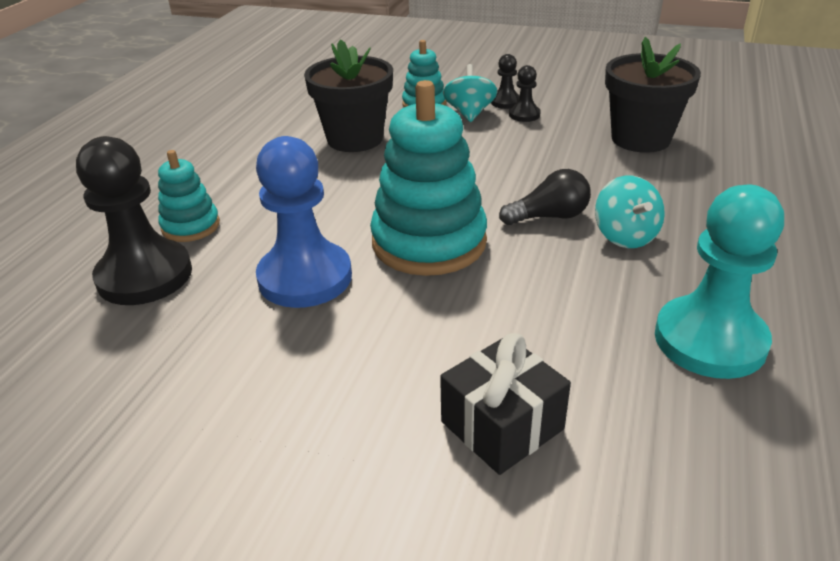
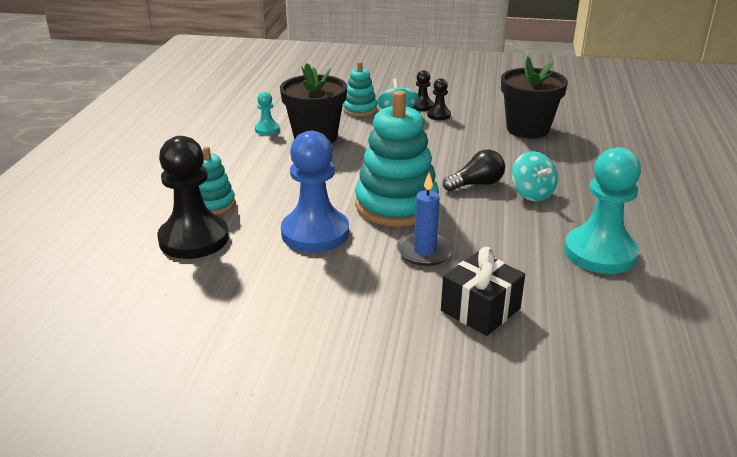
camera: 10 degrees left, 5 degrees down
(298, 126) = (267, 129): none -> turquoise pawn
(447, 318) = (425, 251): none -> blue candle

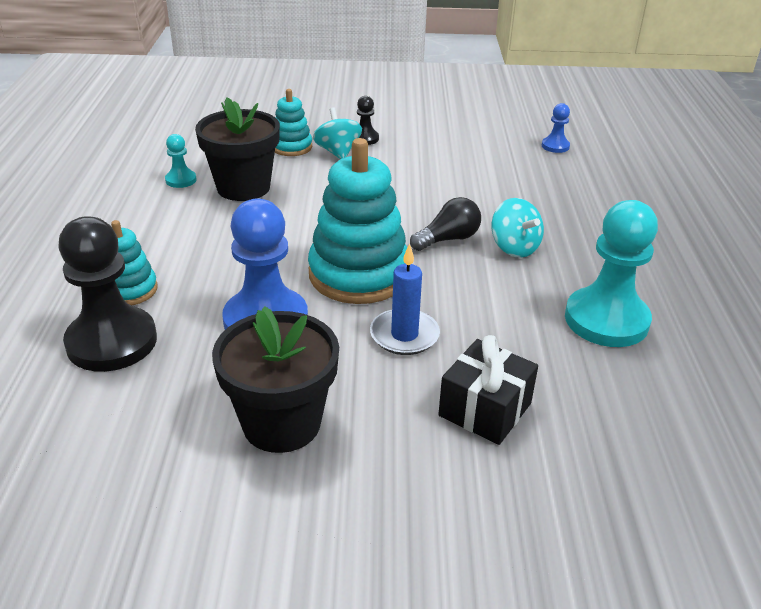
camera: 10 degrees left, 5 degrees up
(438, 115) = (387, 149): black pawn -> none
(527, 129) = (493, 162): black flower pot -> black flower pot (281, 423)
(585, 119) = (555, 146): none -> blue pawn

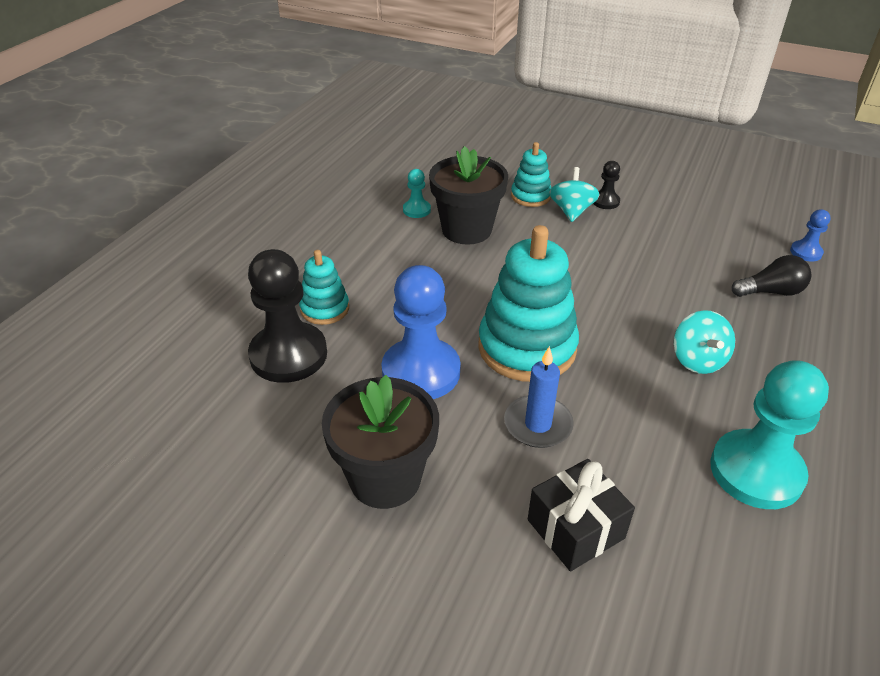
camera: 25 degrees right, 5 degrees up
(448, 239) = (633, 332): black light bulb -> black light bulb (770, 292)

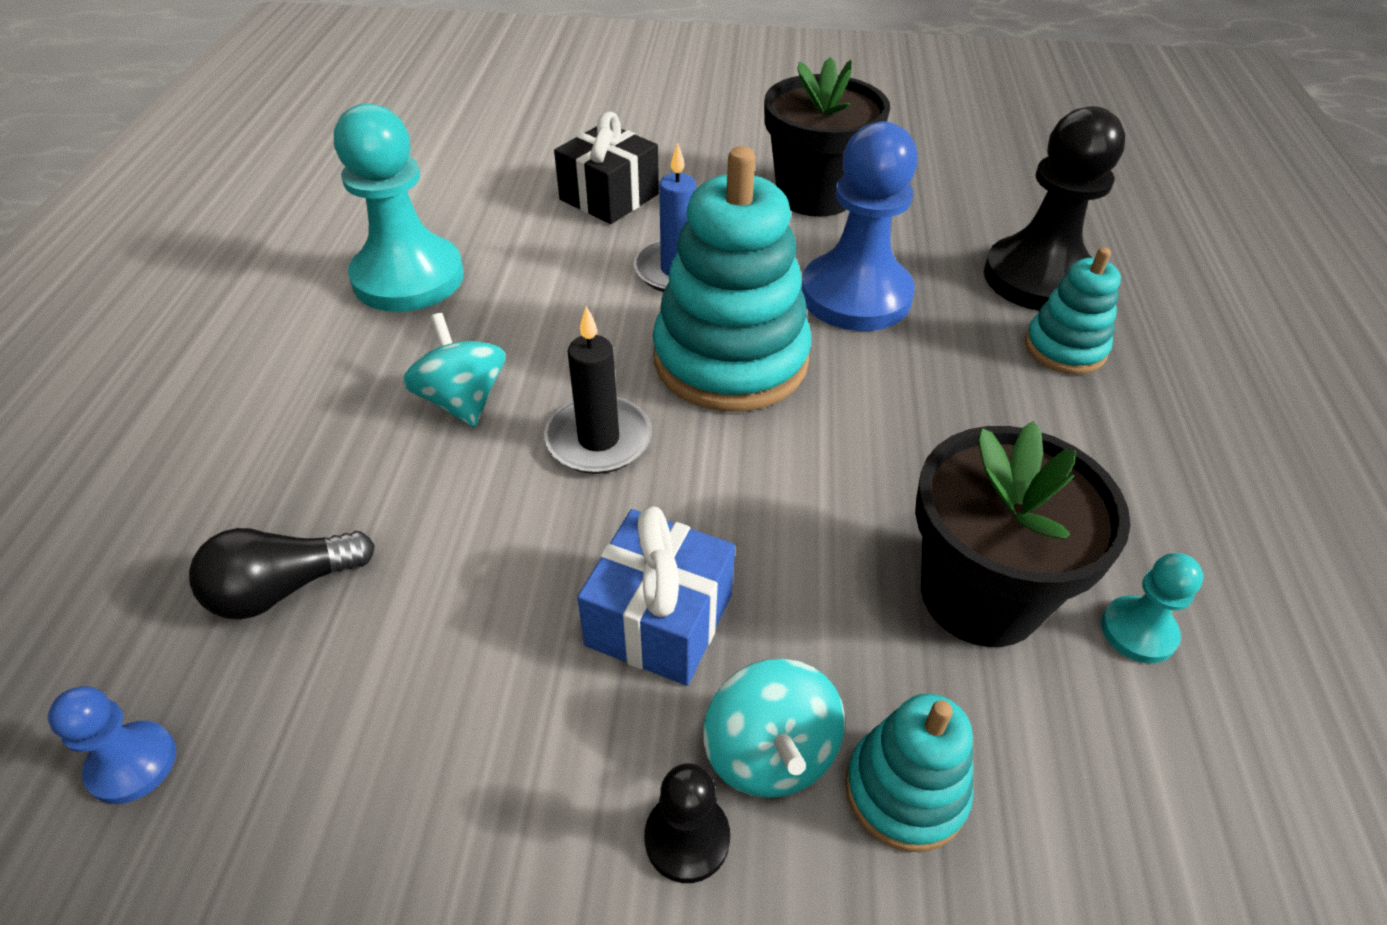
camera: 160 degrees right, 5 degrees up
(601, 249) = (659, 620): none -> blue gift
(617, 321) = (598, 439): none -> black candle

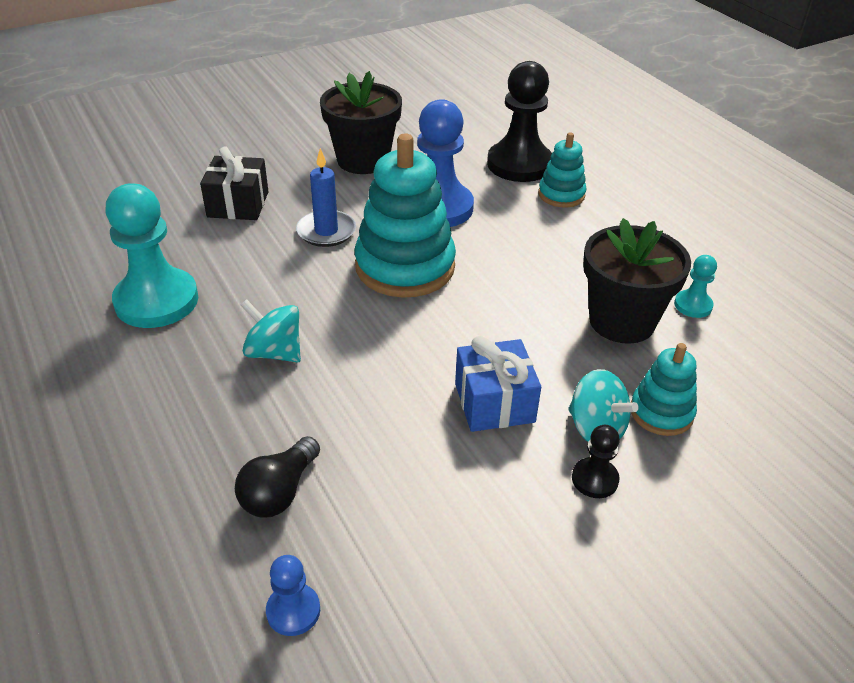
camera: 35 degrees left, 5 degrees down
(598, 439) = (376, 337): black candle -> none

